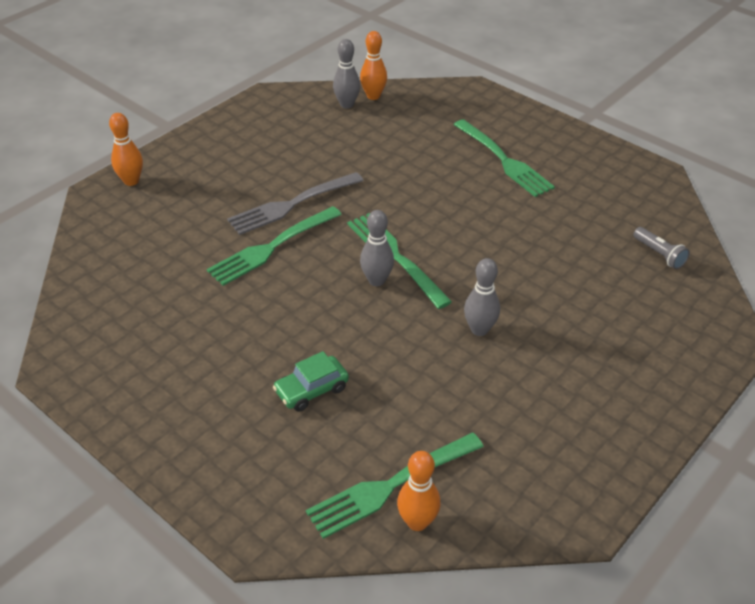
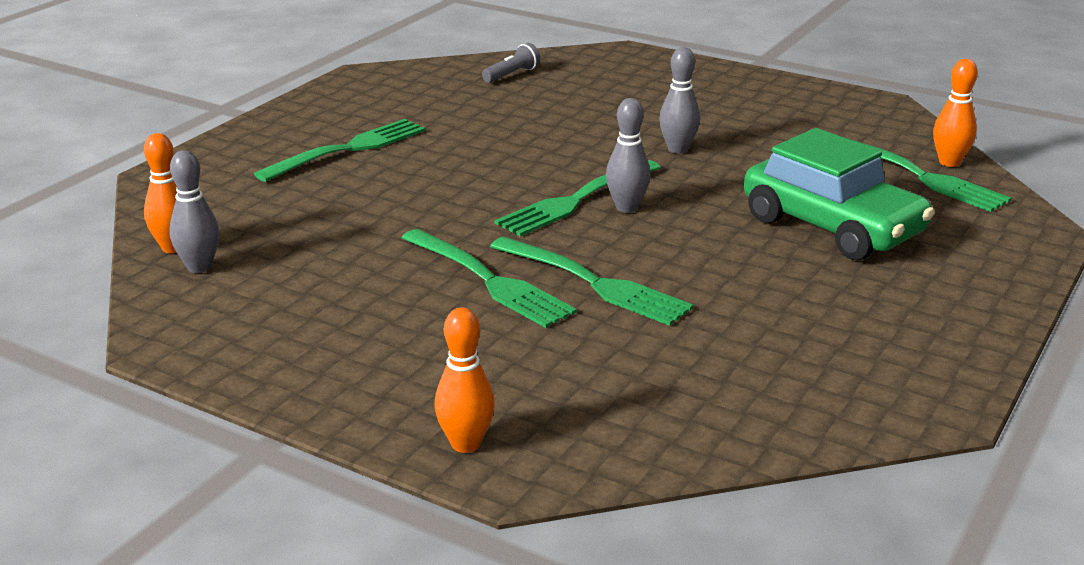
camera: 100 degrees left, 15 degrees down
(292, 204) = (489, 280): grey fork -> green fork
(311, 390) = (832, 226): green car -> green car, size x2.07

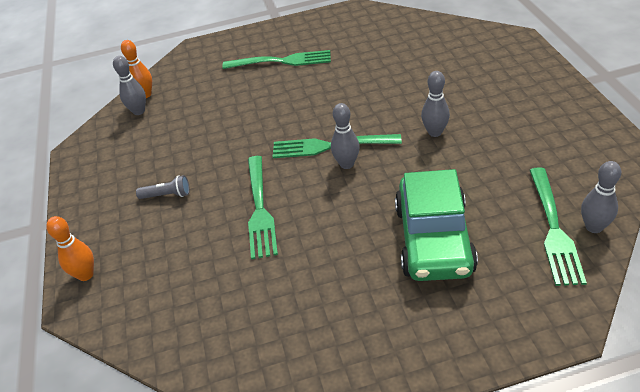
camera: 50 degrees right, 15 degrees up
(489, 280) = (221, 181): green fork -> none
(512, 75) = (427, 35): grey flashlight -> grey flashlight (167, 195)
(949, 162) = (594, 227): orange bowling pin -> grey bowling pin

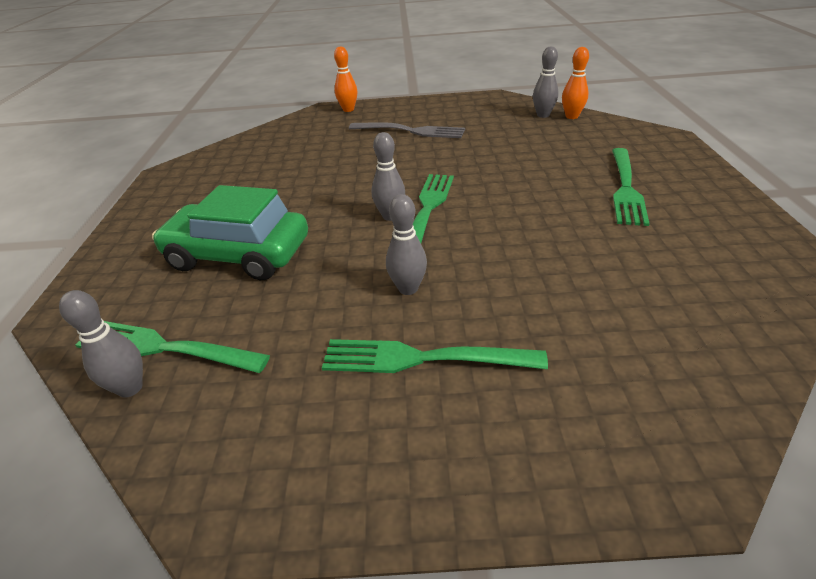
camera: 100 degrees right, 5 degrees down
(167, 195) = (411, 131): grey flashlight -> grey fork
(260, 209) = (361, 168): green fork -> green fork (423, 358)

